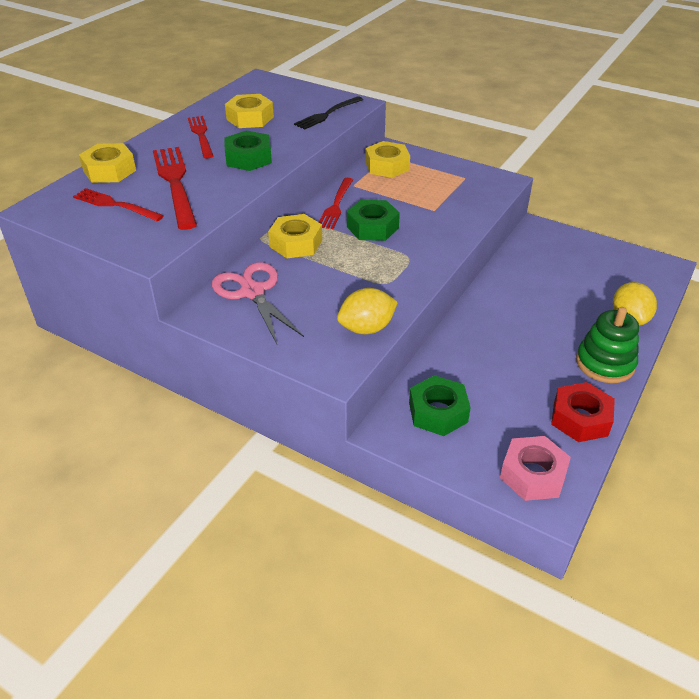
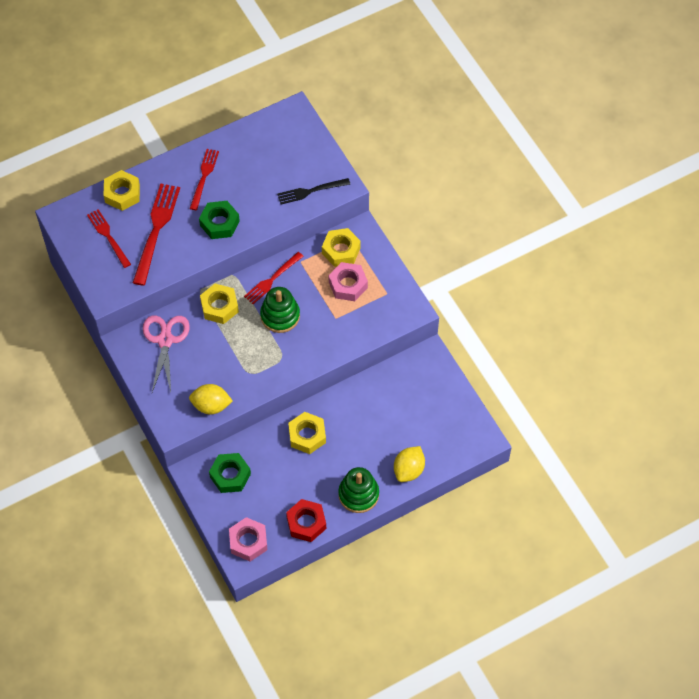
camera: 30 degrees right, 20 degrees up
(250, 118) = (251, 169): yellow nut -> yellow nut (307, 435)
(372, 227) = (280, 316): green nut -> green stacking toy
(420, 184) = (348, 285): none -> pink nut

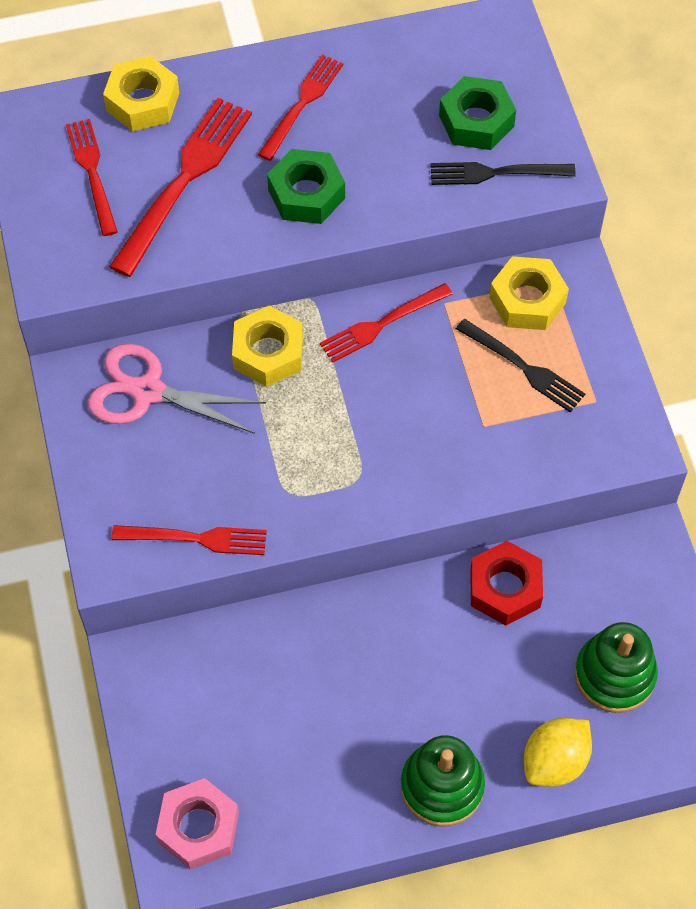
camera: 15 degrees right, 0 degrees up
(165, 340) = (147, 392): pink scissors -> pink scissors turned 90 degrees counterclockwise
(211, 405) = (197, 538): yellow lemon -> red fork
(230, 475) = (202, 683): green nut -> green nut (476, 121)
(280, 316) = (378, 396): green stacking toy -> green stacking toy (614, 675)
(306, 523) = (323, 818): red nut -> red nut (505, 588)
(307, 435) = (372, 641): yellow nut -> none
(348, 285) = (524, 367): pink nut -> black fork

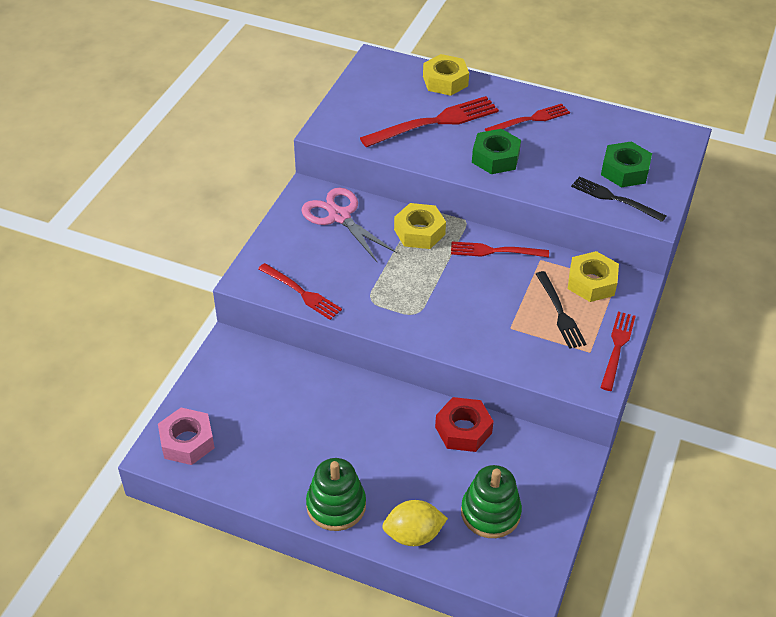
camera: 35 degrees right, 15 degrees down
(92, 172) = (390, 97): red fork -> red fork (617, 347)

